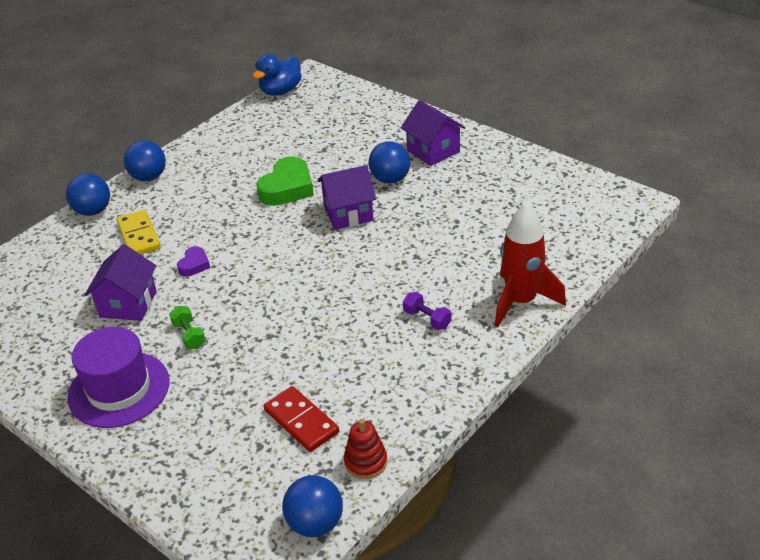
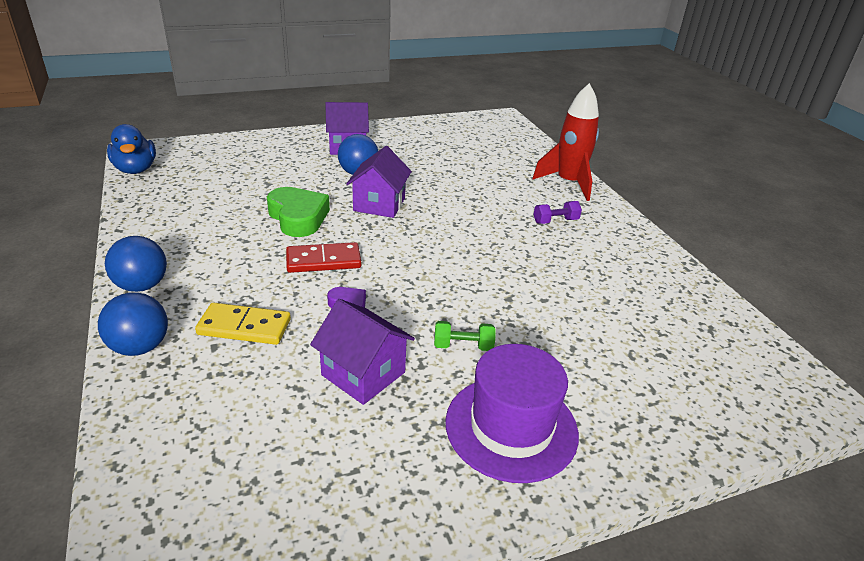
camera: 65 degrees left, 5 degrees down
(301, 421) = (641, 320): red domino -> red domino (323, 261)
(315, 523) = (775, 355): blue ball -> none
(365, 462) = (709, 305): red stacking toy -> none

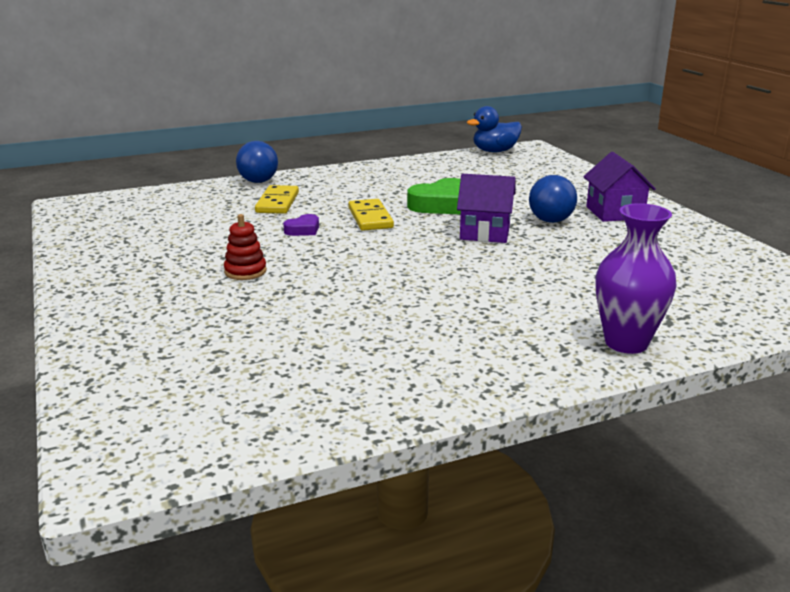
camera: 90 degrees right, 10 degrees down
(142, 286) = (326, 173): blue ball -> none
(323, 261) = (370, 218): red domino -> yellow domino
(363, 373) = (218, 239): purple house -> none
(463, 346) = (245, 271): green dumbbell -> red stacking toy
(511, 427) = (142, 288): purple hat -> none
(555, 221) = (497, 326): purple dumbbell -> none
(568, 183) = (626, 343): red rocket -> purple vase

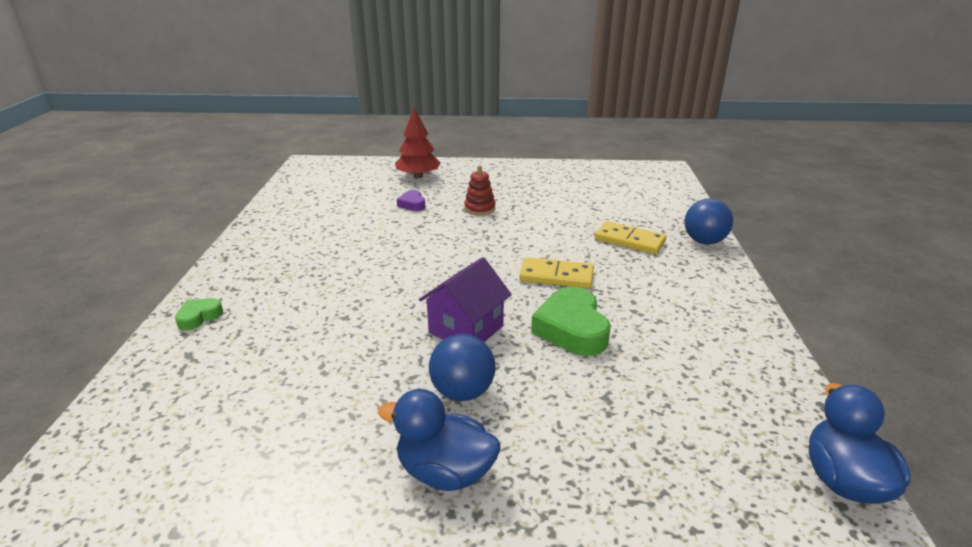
camera: 115 degrees right, 5 degrees up
(147, 335) = (418, 176): none -> red tree
(303, 230) = (547, 240): purple heart -> purple heart (412, 204)
(614, 213) = (445, 472): purple house -> blue duck
(626, 343) = (199, 317): purple vase -> green heart

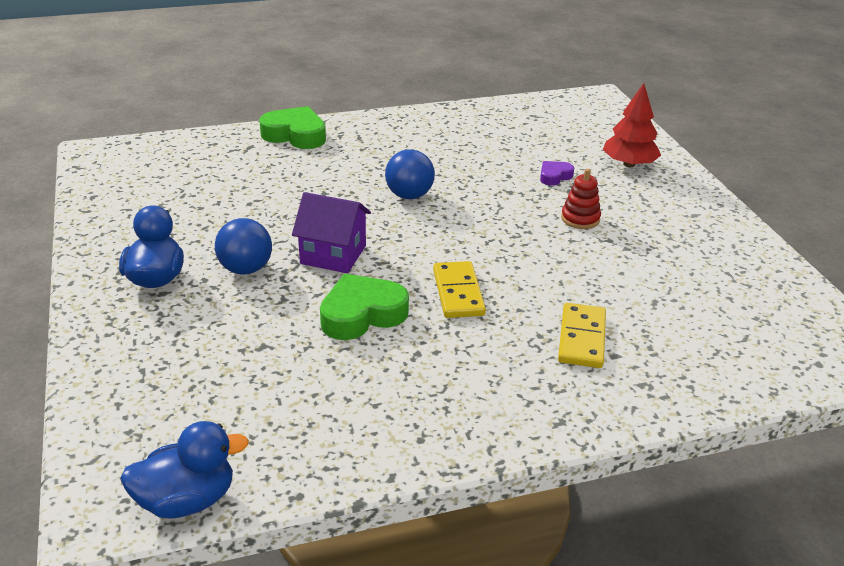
camera: 70 degrees right, 5 degrees up
(199, 317) = (295, 135): green heart -> green heart, size x1.90
(704, 241) = (629, 405): blue ball -> blue ball (409, 195)

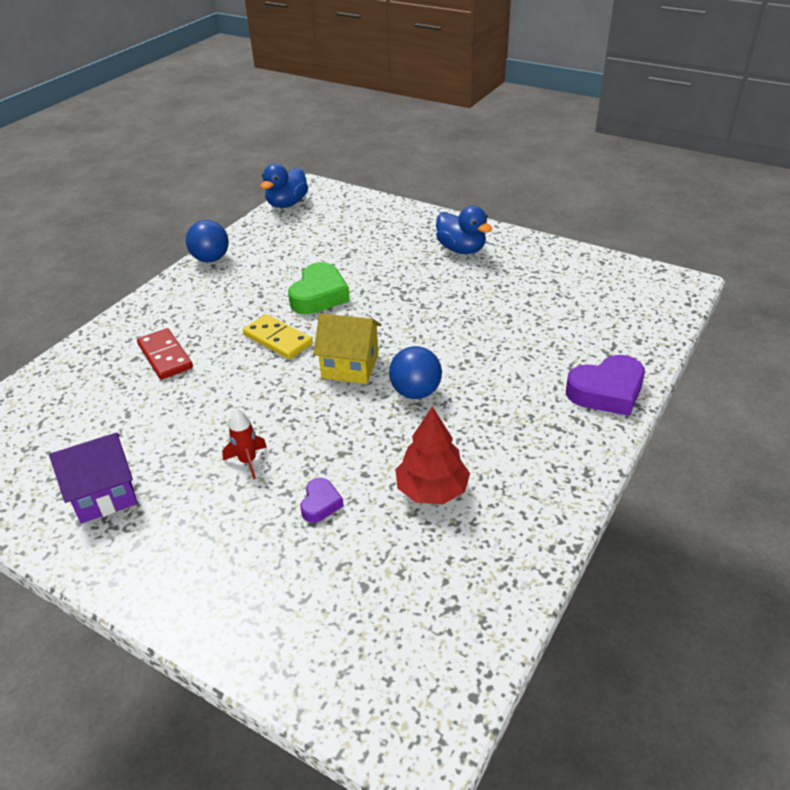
camera: 140 degrees right, 5 degrees up
(246, 269) = (426, 279): blue ball -> blue ball (211, 259)
(295, 135) = (606, 391): green heart -> purple heart
(333, 254) = (392, 316): purple house -> purple house (104, 494)
(428, 237) = (350, 366): none -> yellow house
(580, 219) = (248, 461): red stacking toy -> red rocket
(581, 338) = (165, 356): yellow domino -> red domino
(629, 164) = (258, 586): red tree -> red tree (432, 490)

